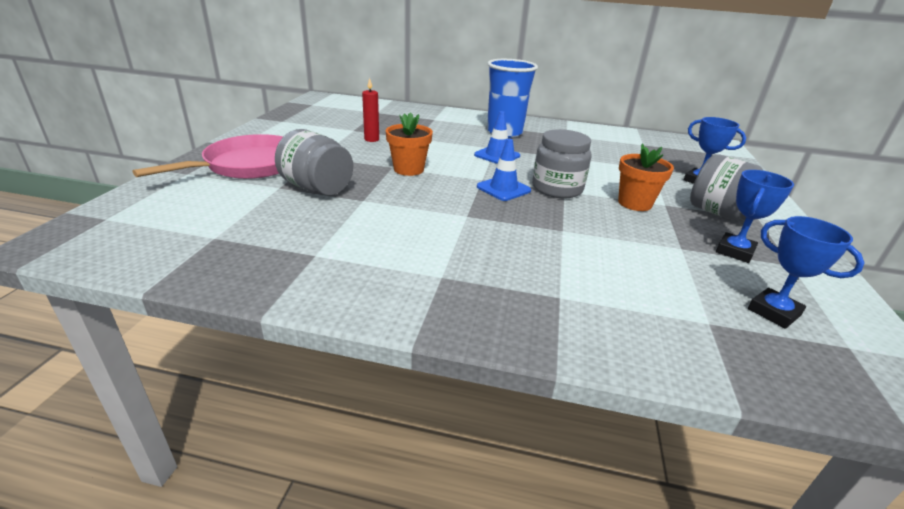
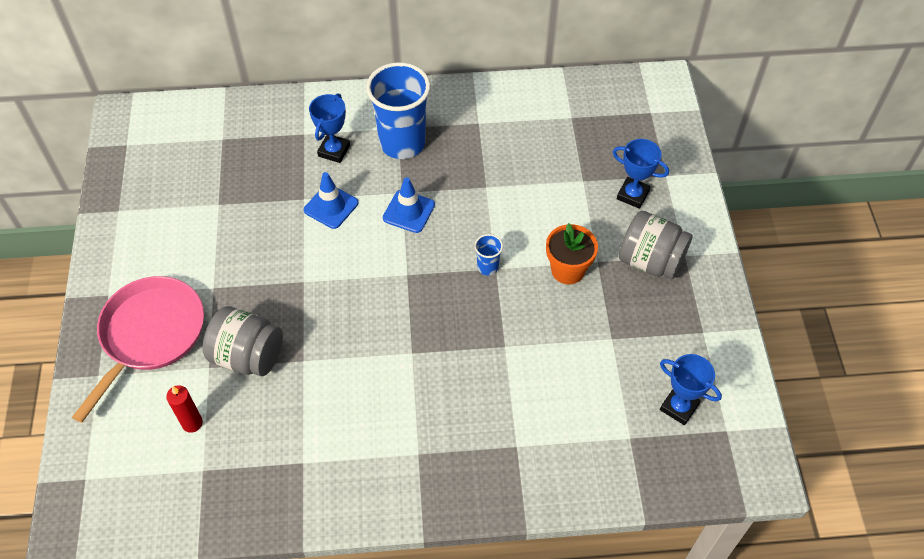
camera: 15 degrees left, 25 degrees up
(371, 139) = (252, 222): red candle -> red candle (192, 423)
(409, 169) = (323, 281): orange flower pot -> none
(503, 189) = (434, 287): blue traffic cone -> blue traffic cone (331, 206)
(557, 189) = (487, 267): grey jar -> blue cup
(734, 251) = (657, 327): blue trophy -> blue trophy (334, 151)

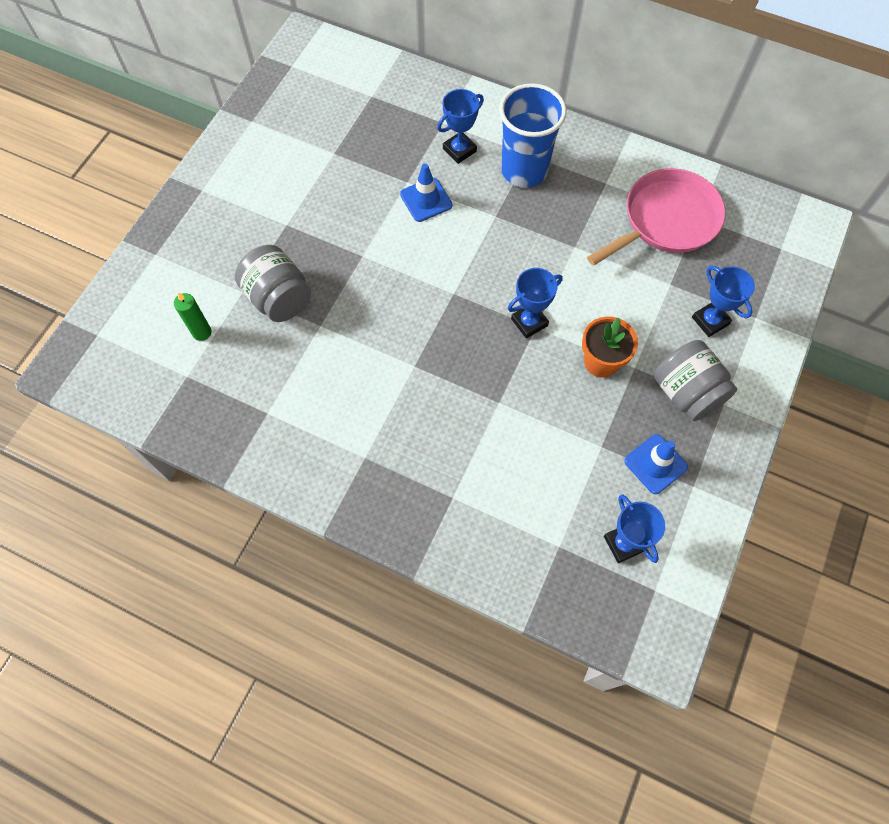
camera: 30 degrees right, 10 degrees up
(150, 335) = (213, 240): pink pan -> pink pan (666, 220)
(192, 423) = (202, 332): red candle -> green candle
(409, 211) = (490, 236): blue traffic cone -> blue traffic cone (655, 464)
(487, 267) = (529, 322): blue cup -> blue trophy

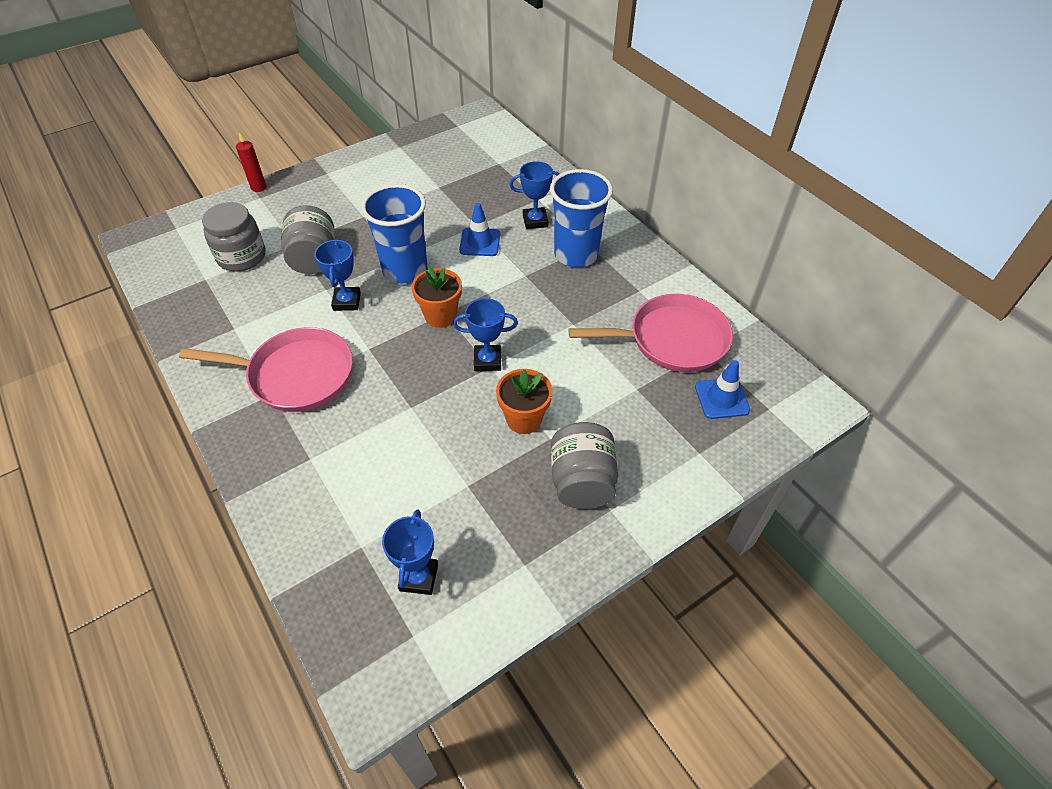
camera: 30 degrees right, 15 degrees down
(142, 242) = (258, 187): none -> red candle
(202, 332) = (242, 257): green candle -> grey jar
(370, 427) = (296, 375): none -> pink pan
(379, 266) = (405, 270): none -> blue cup
(452, 298) = (440, 316): none -> orange flower pot
(655, 464) = (504, 526): blue traffic cone -> blue traffic cone (721, 398)
(710, 321) = (651, 435): blue trophy -> blue trophy (347, 301)

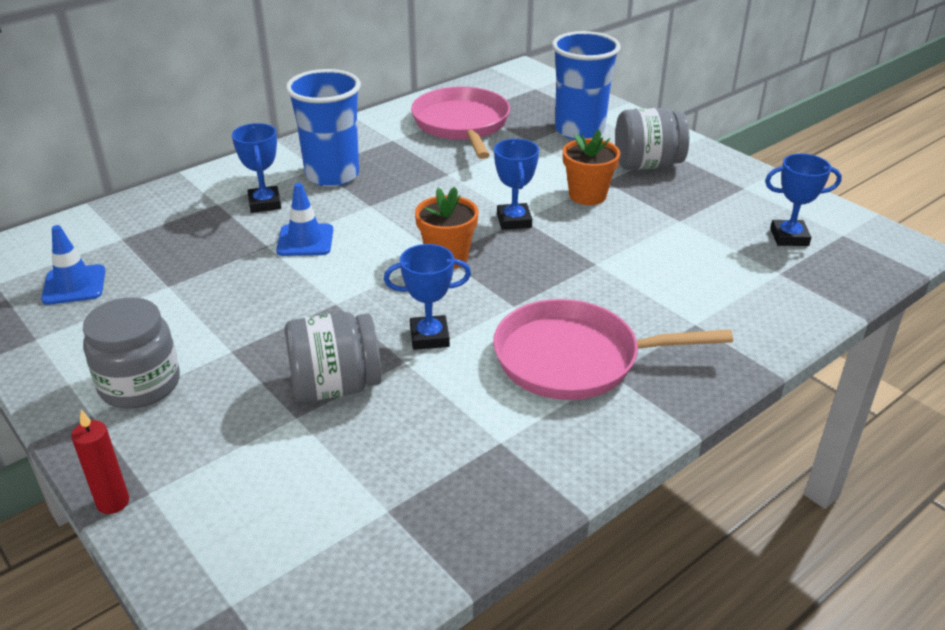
camera: 95 degrees left, 15 degrees down
(242, 257) = (328, 475): grey jar -> grey jar (140, 384)
(296, 375) = (574, 359): pink pan -> pink pan turned 90 degrees counterclockwise
(405, 270) = (362, 295): blue cup -> blue cup (579, 130)
(721, 398) = (530, 105): blue traffic cone -> blue traffic cone (74, 285)

